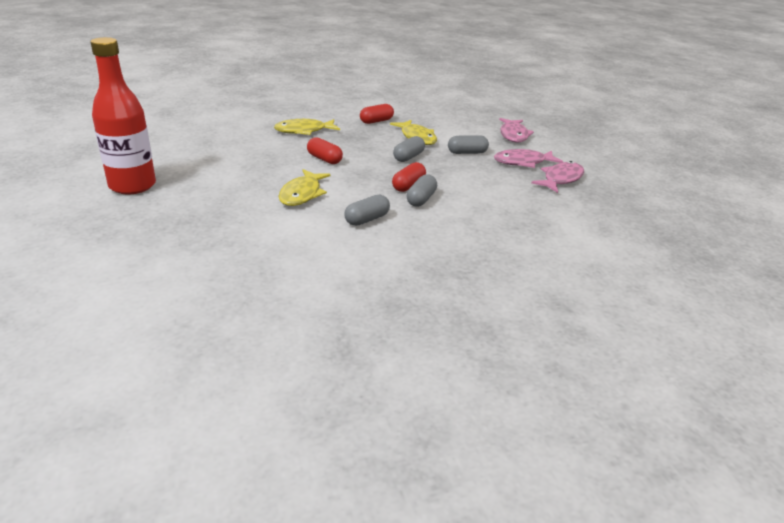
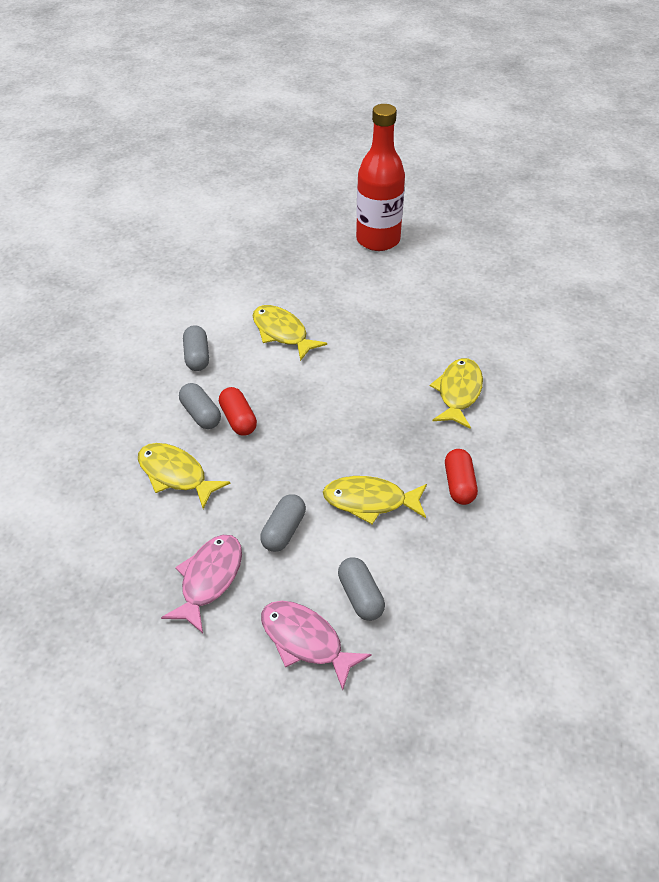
camera: 125 degrees right, 15 degrees up
(324, 159) = (356, 379): red capsule -> none
(408, 157) = (312, 458): grey capsule -> grey capsule (360, 596)
(479, 191) = (175, 475): none -> yellow fish
(561, 179) = (133, 588): pink fish -> none

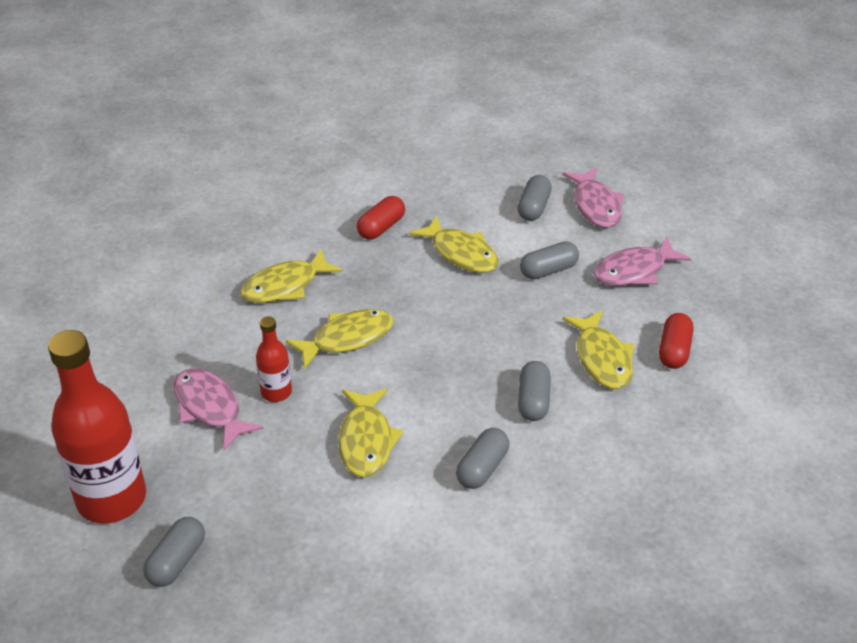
camera: 140 degrees left, 5 degrees down
(238, 419) = (502, 375): red capsule -> red capsule (674, 350)
(310, 237) = (177, 561): none -> grey capsule
(368, 328) = (276, 392): none -> red bottle
(369, 383) = (347, 338): none -> yellow fish
(393, 300) = (210, 408): none -> pink fish

